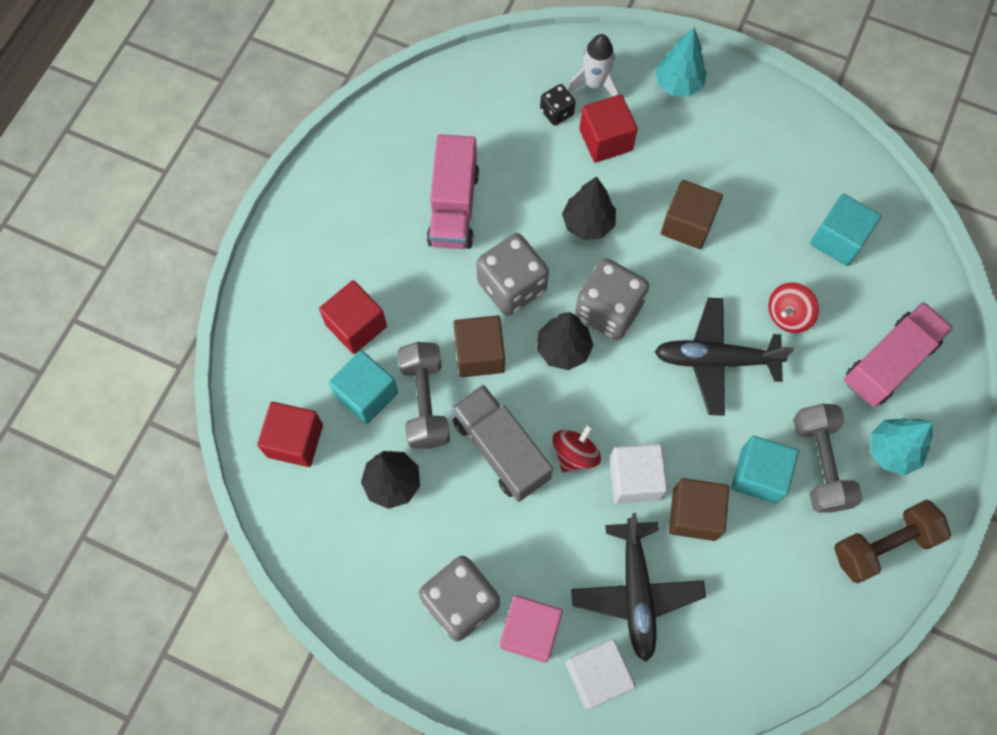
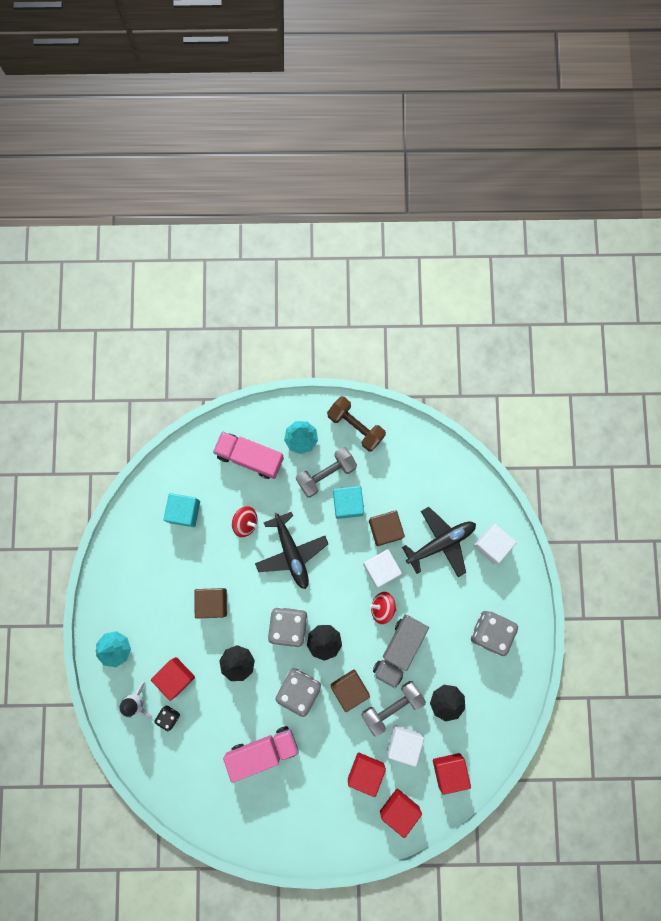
camera: 115 degrees left, 10 degrees up
(282, 347) = (399, 808): none -> red cube
(366, 394) = (403, 742): turquoise cube -> white cube
(530, 631) = (487, 589): pink cube -> none

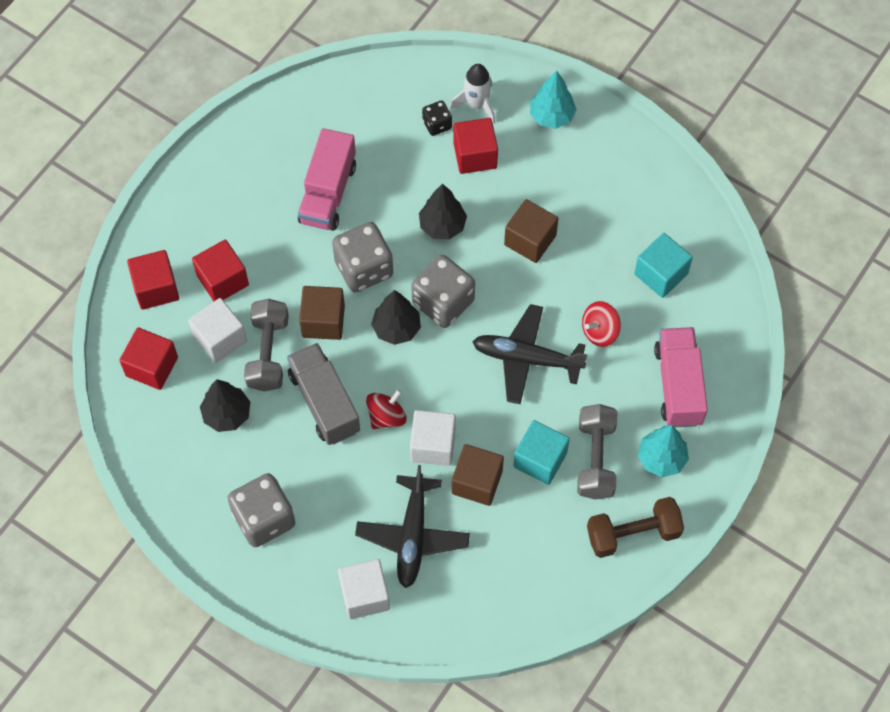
camera: 125 degrees right, 15 degrees down
(250, 457) = (678, 385): pink truck -> pink truck turned 60 degrees counterclockwise

